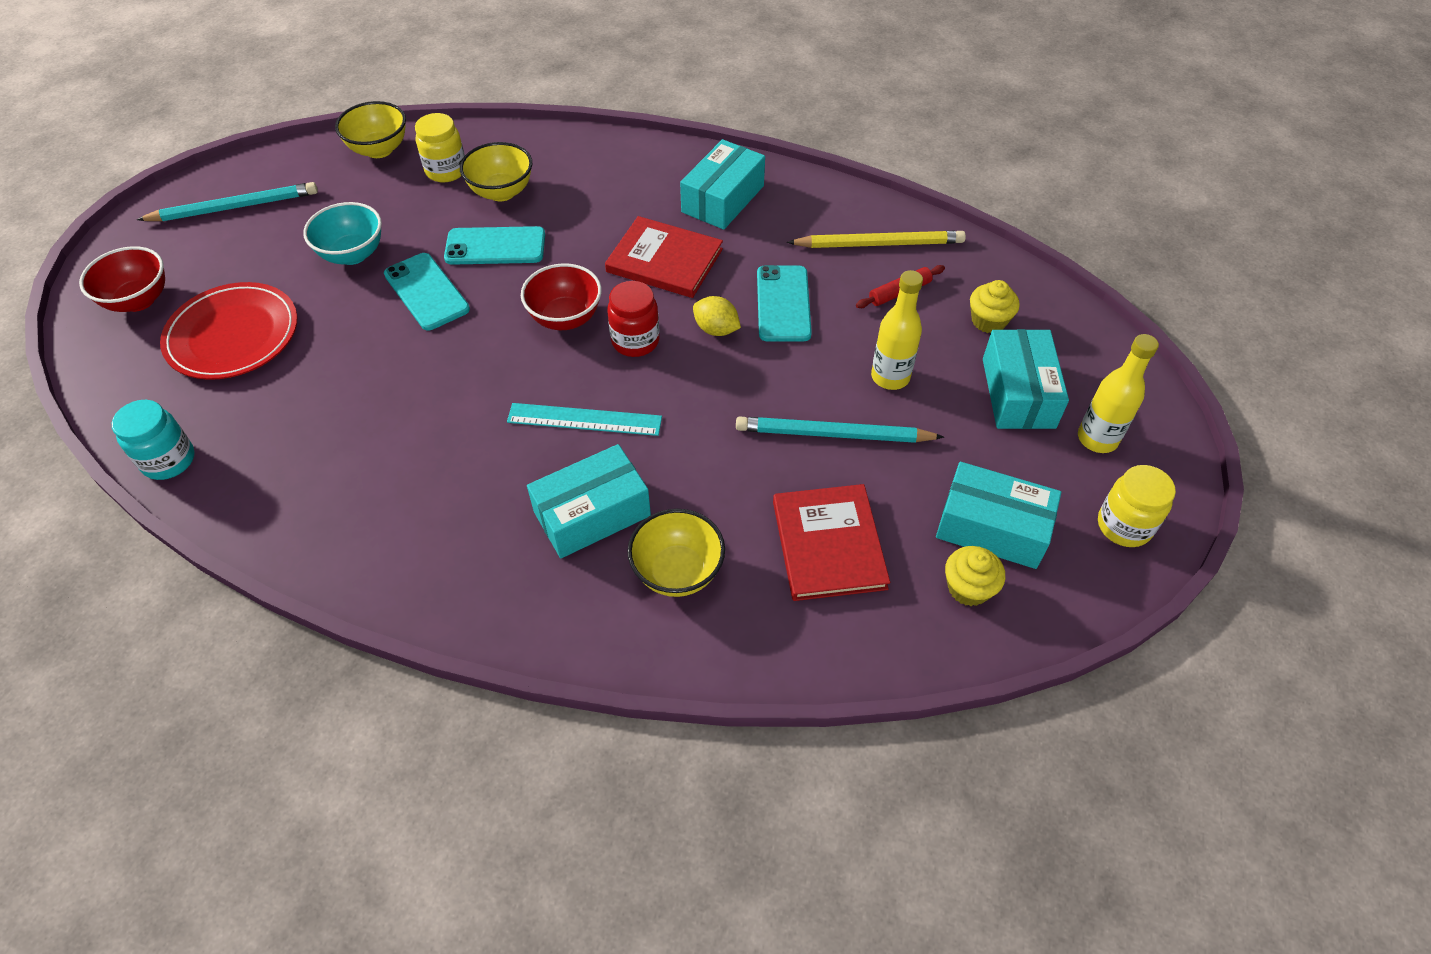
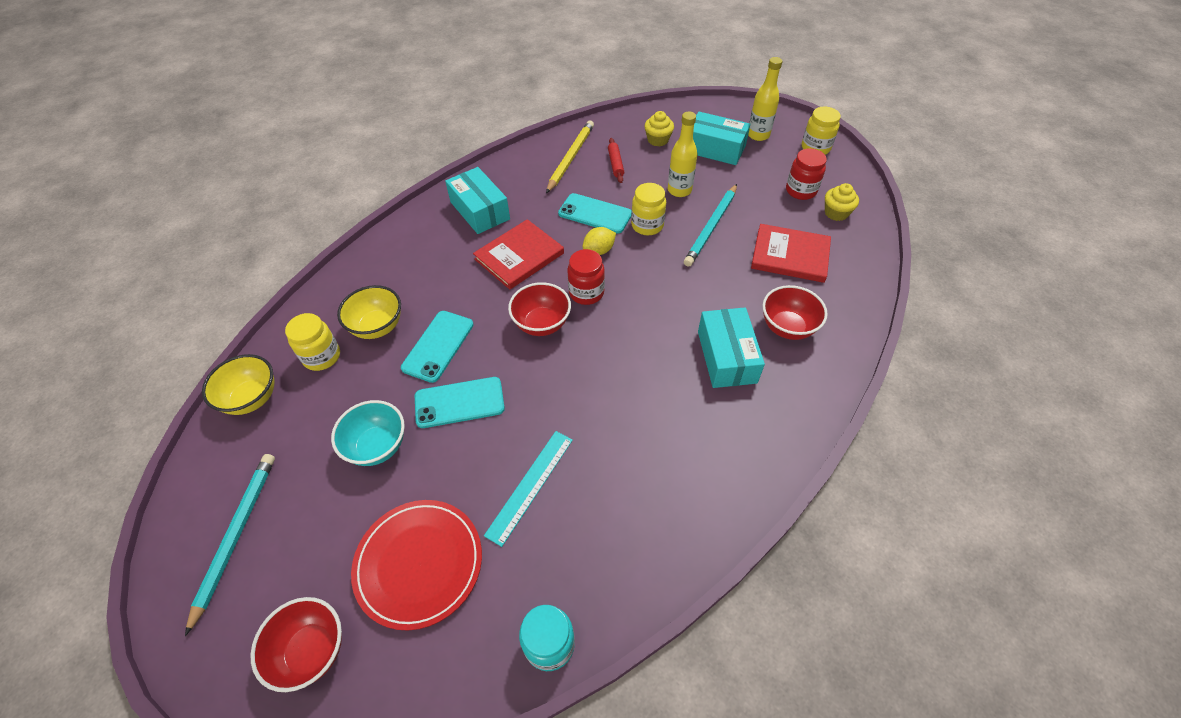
camera: 65 degrees left, 0 degrees up
(584, 420) = (644, 339): turquoise ruler -> turquoise ruler (530, 486)
(677, 572) = (787, 327): yellow bowl -> red bowl
(793, 363) = (647, 225): none -> yellow jar
(992, 527) = (800, 191): turquoise box -> red jar

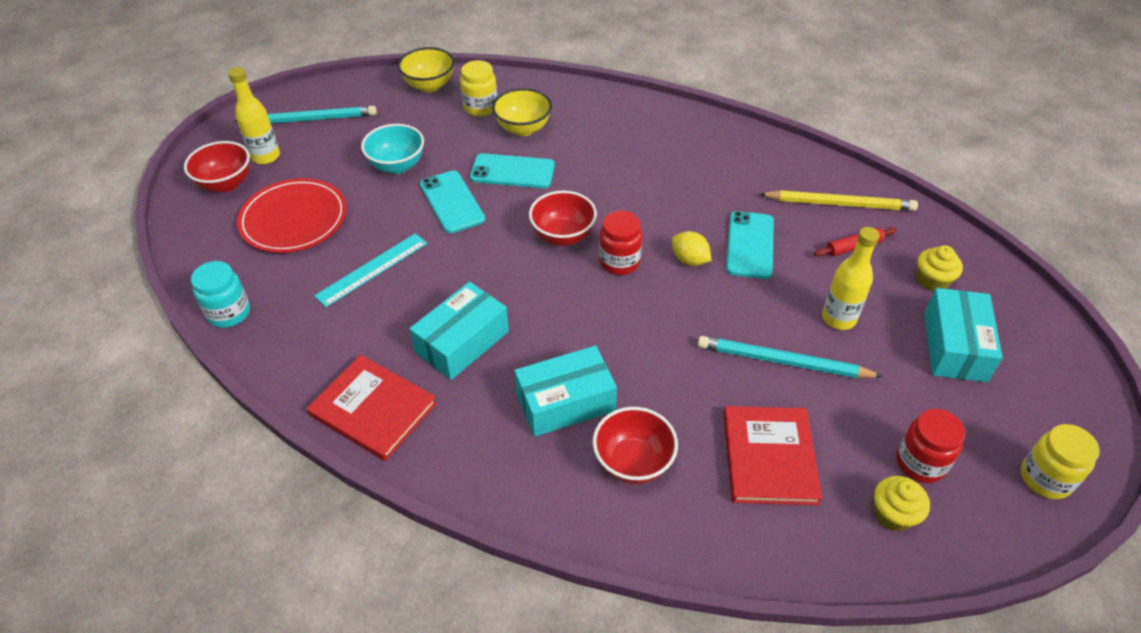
camera: 75 degrees right, 5 degrees down
(480, 210) = (707, 152): turquoise box -> turquoise box (462, 342)
(519, 256) = (652, 198): red book -> red book (373, 409)
(530, 486) = (372, 269): turquoise ruler -> turquoise ruler turned 60 degrees counterclockwise
(647, 225) = (753, 296): yellow jar -> none
(758, 135) = (1025, 396): yellow bottle -> yellow bottle (266, 156)

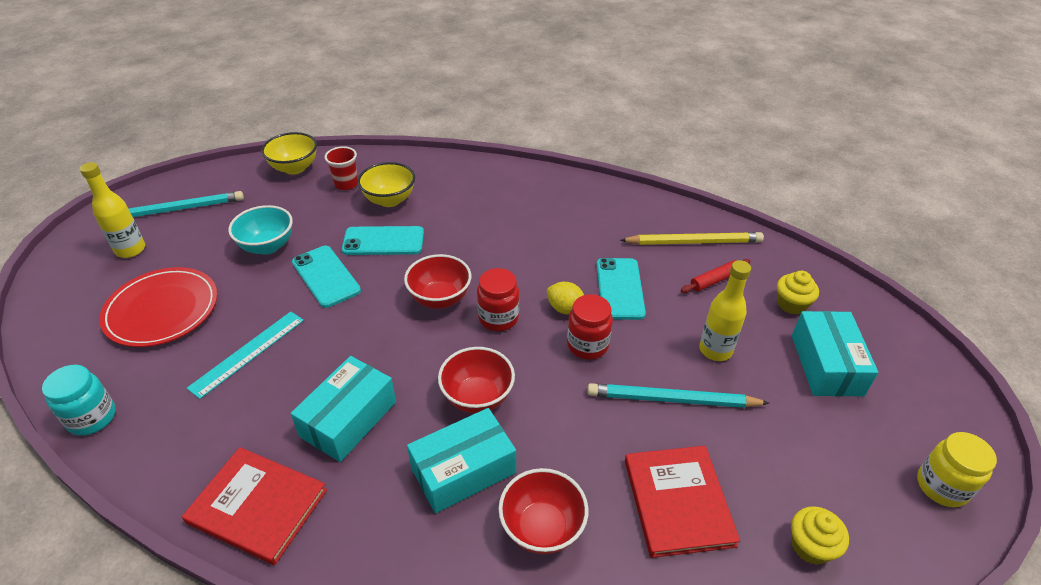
camera: 10 degrees left, 5 degrees down
(226, 184) = (88, 281): red bowl -> red bowl (477, 397)
(480, 107) = (346, 184): yellow jar -> red cup
(920, 463) = (823, 487): red jar -> red jar (587, 345)

